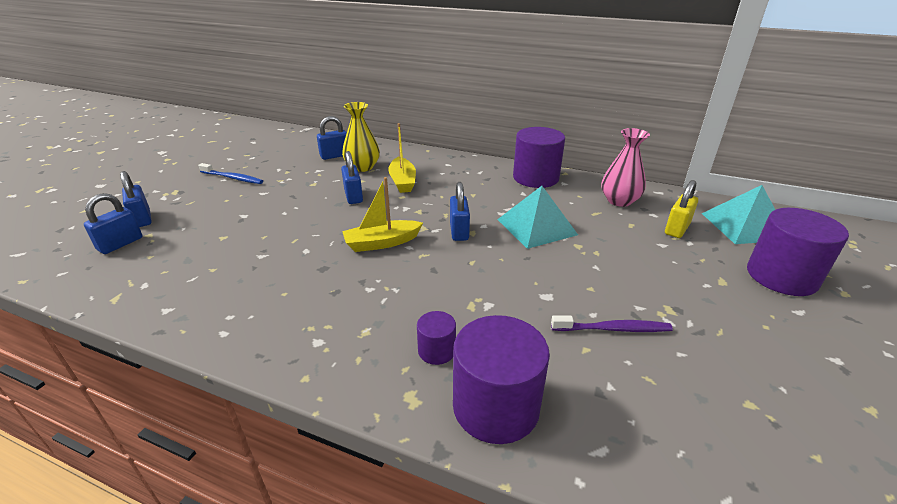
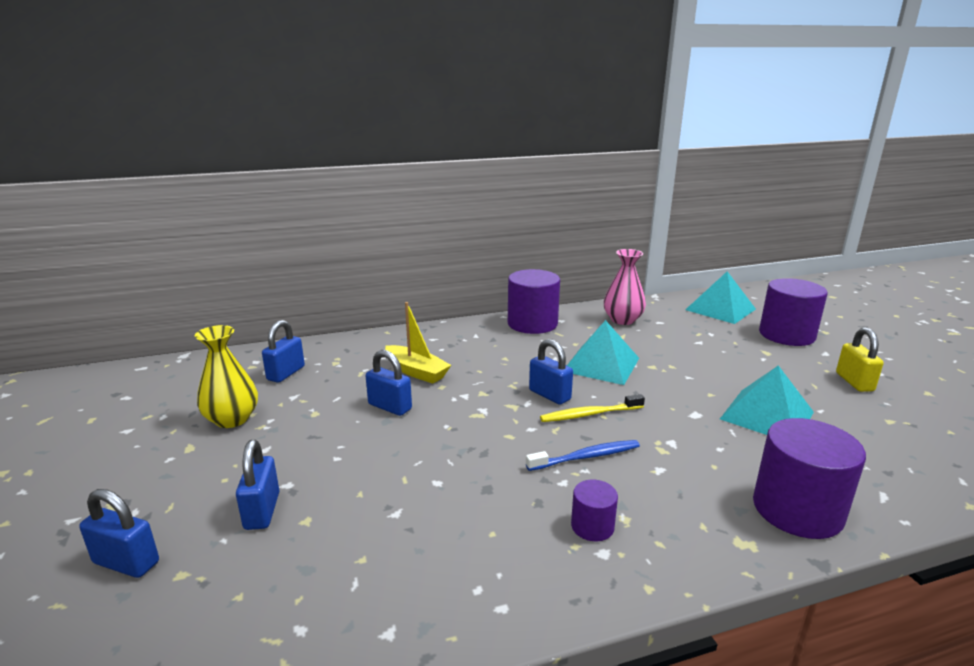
camera: 40 degrees left, 10 degrees down
(120, 244) = (154, 609): blue padlock -> blue padlock (262, 511)
(232, 178) = (182, 451): blue toothbrush -> blue toothbrush (585, 457)
(362, 167) = (344, 373): yellow vase -> yellow vase (232, 419)
(382, 243) = (501, 437): yellow boat -> none
(436, 350) = (699, 498): purple cylinder -> purple cylinder (592, 526)
(463, 256) = (590, 414): none -> yellow toothbrush
(612, 329) = (767, 415): purple toothbrush -> turquoise pyramid
(677, 229) = (689, 327): yellow padlock -> yellow padlock (854, 382)

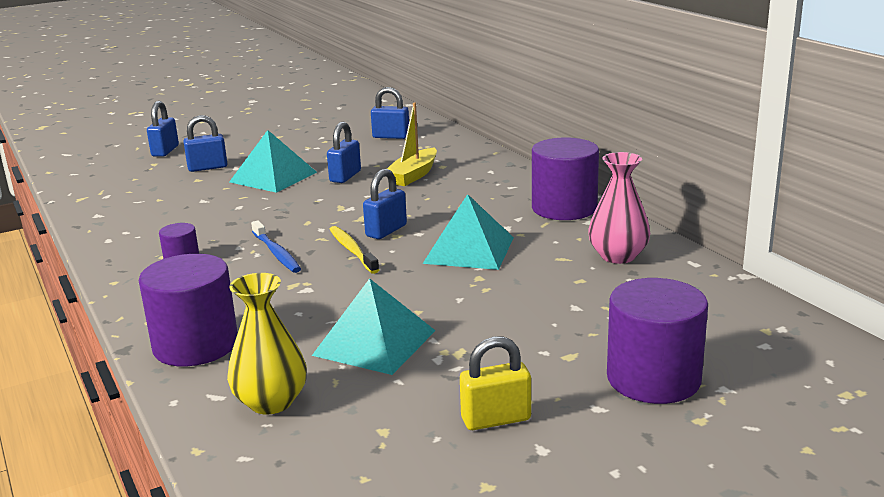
camera: 80 degrees right, 0 degrees up
(232, 419) = (315, 138): yellow vase -> yellow vase (271, 402)
(720, 309) = (729, 326): turquoise pyramid -> turquoise pyramid (273, 177)

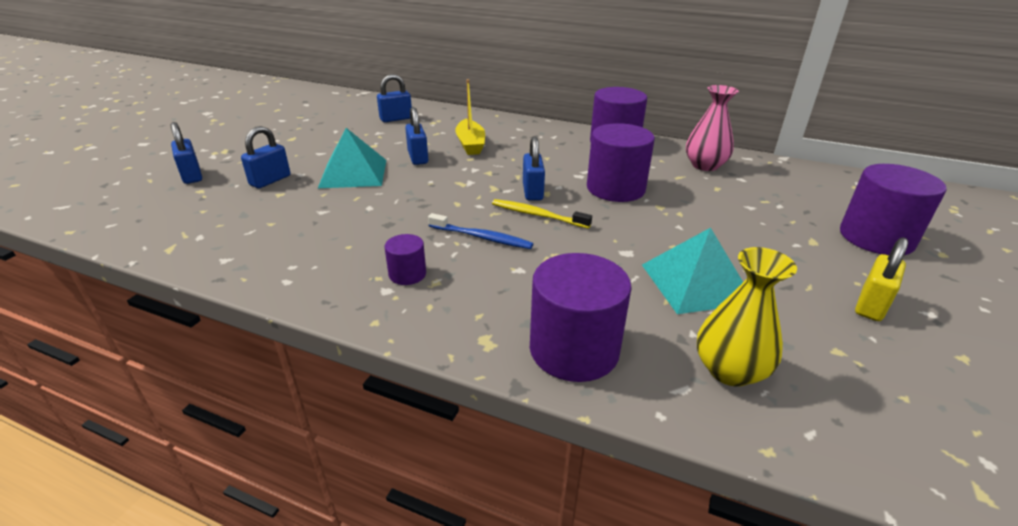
camera: 40 degrees left, 10 degrees up
(469, 250) = (615, 188): turquoise pyramid -> purple cylinder

